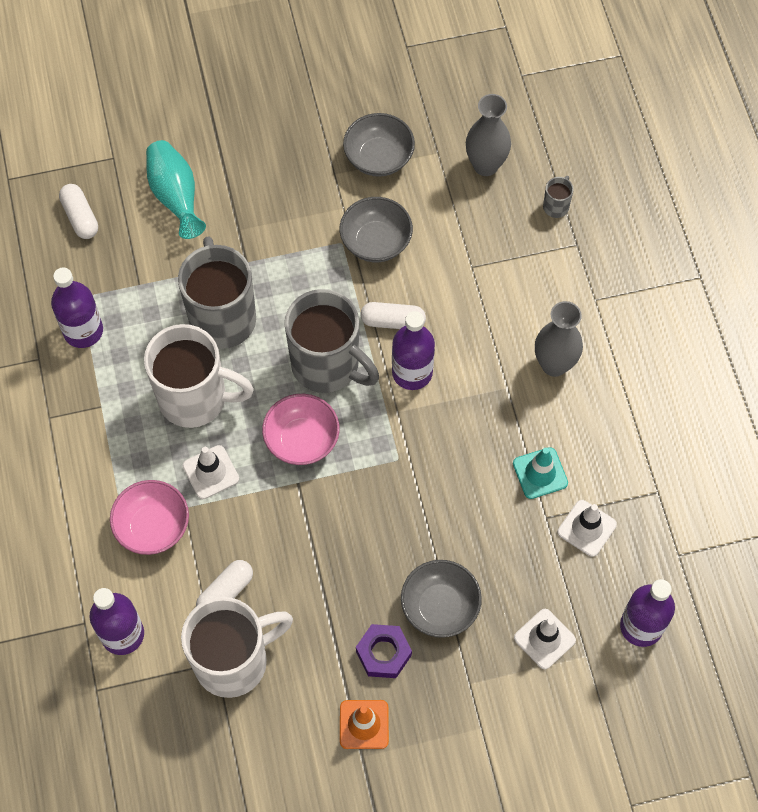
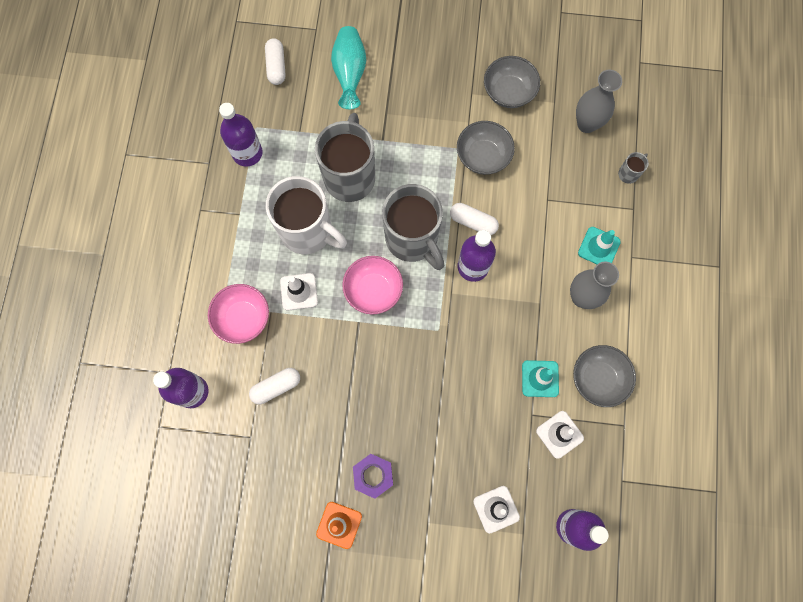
camera: 20 degrees right, 10 degrees up
(234, 661) = (263, 441): white mug -> none
(440, 606) = (427, 455): grey bowl -> grey bowl (598, 378)
(553, 301) = (599, 247): none -> turquoise traffic cone

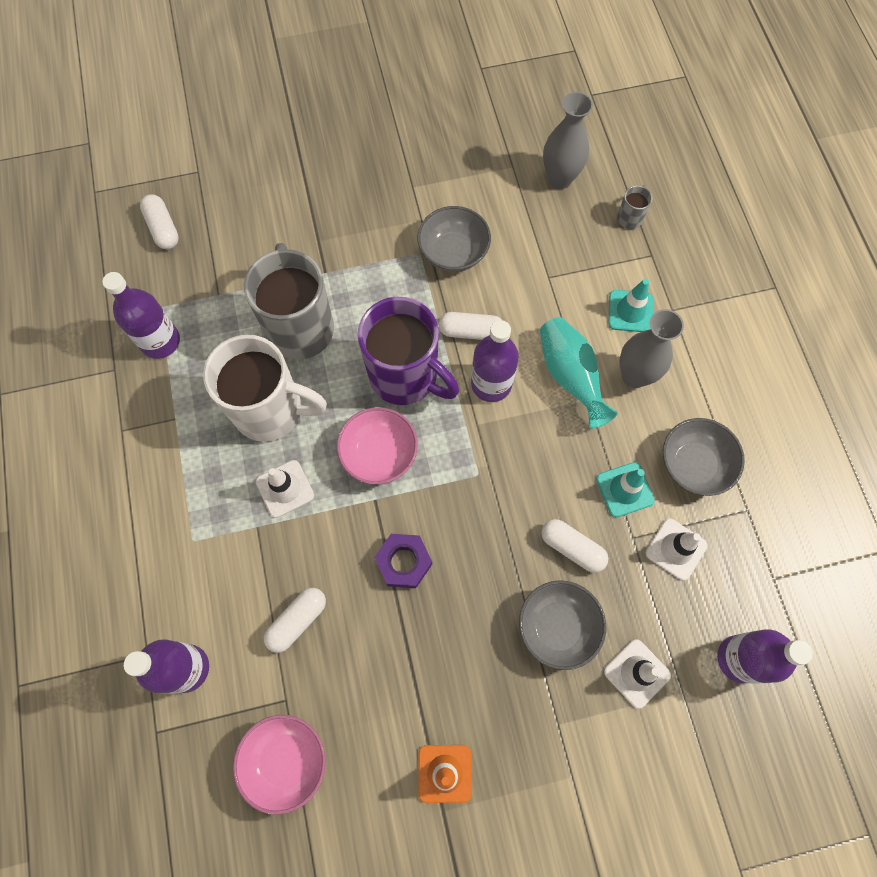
camera: 20 degrees left, 5 degrees down
(243, 318) = (223, 547): pink bowl -> pink bowl (285, 760)
(350, 73) = (257, 208): turquoise vase -> turquoise vase (570, 376)
(373, 476) = (465, 690): purple nut -> purple nut (403, 562)
(413, 239) = (405, 376): grey mug -> purple mug
(485, 406) = (572, 548): none -> white capsule
(509, 92) = (455, 171): grey bowl -> grey bowl (557, 627)

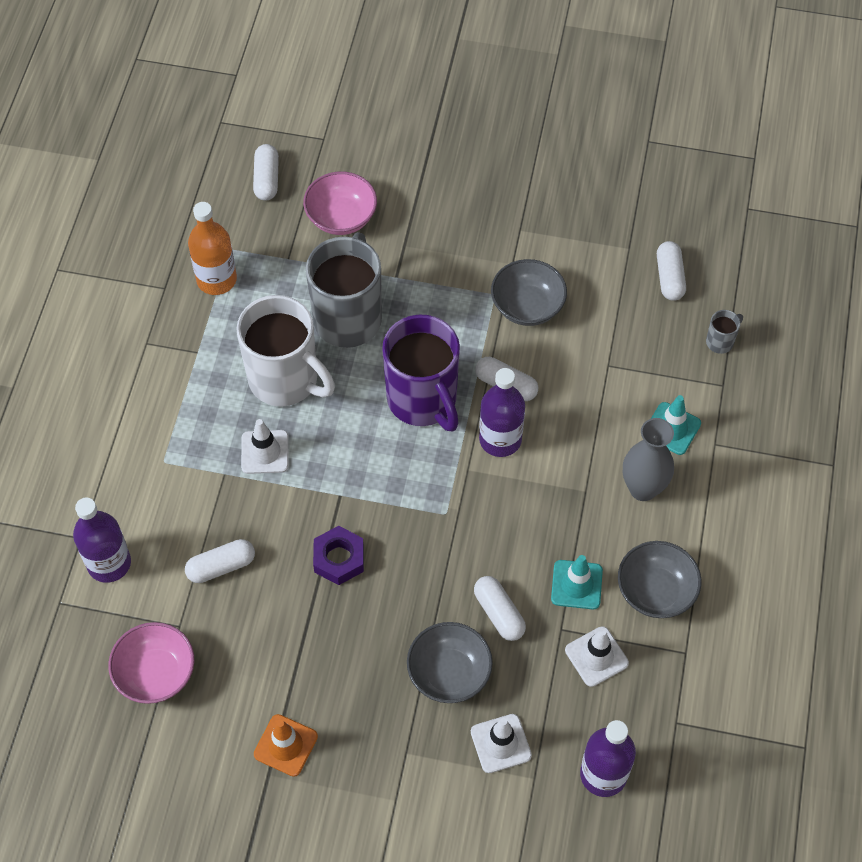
camera: 25 degrees right, 10 degrees down
(160, 341) = (216, 279): purple bottle -> orange bottle
(379, 454) = (364, 458): pink bowl -> pink bowl (341, 217)
(559, 179) = (669, 277): grey vase -> white capsule
(570, 376) = (579, 464): turquoise vase -> none

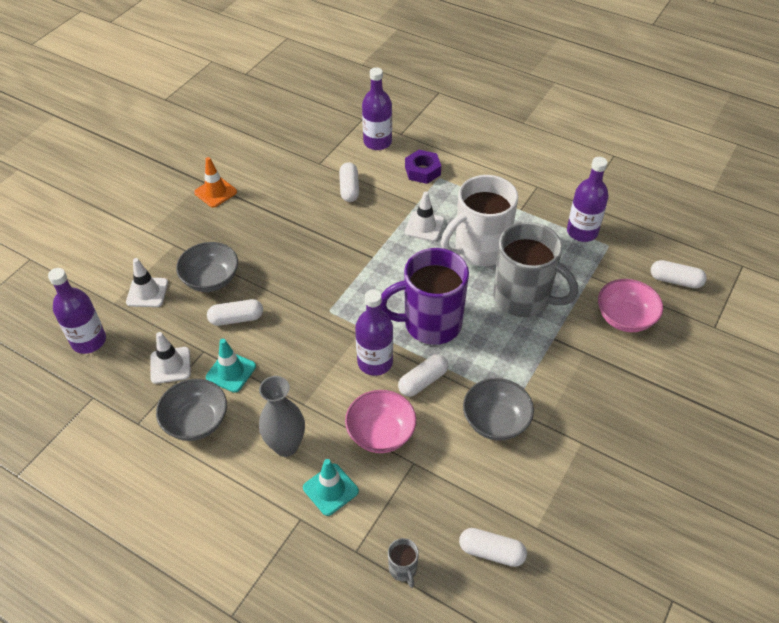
camera: 110 degrees right, 10 degrees down
(156, 673) = (295, 148): pink bowl -> pink bowl (381, 433)
(216, 279) = (582, 232): orange bottle -> purple bottle
(339, 559) = (324, 245): purple nut -> purple nut (422, 171)

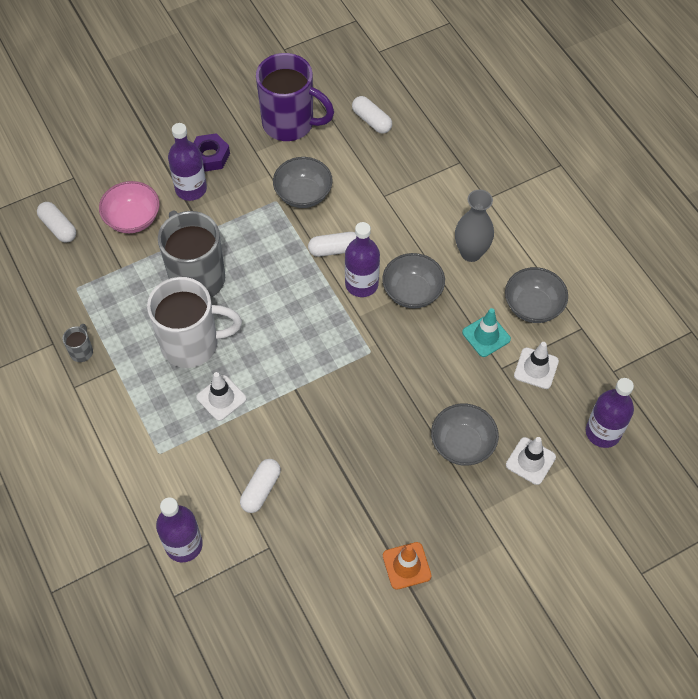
camera: 150 degrees left, 10 degrees up
(236, 318) = (458, 386): white capsule -> none
(323, 378) = (412, 291): none -> grey bowl
(330, 489) = (455, 207): turquoise traffic cone -> none
(381, 433) = (394, 227): pink bowl -> none
(403, 569) = (435, 138): grey mug -> grey mug (82, 351)
(422, 171) = (168, 472): purple nut -> purple nut (210, 156)
(430, 324) = (292, 294): purple mug -> purple mug (290, 123)
(582, 232) = (84, 313): purple bottle -> purple bottle (191, 189)

